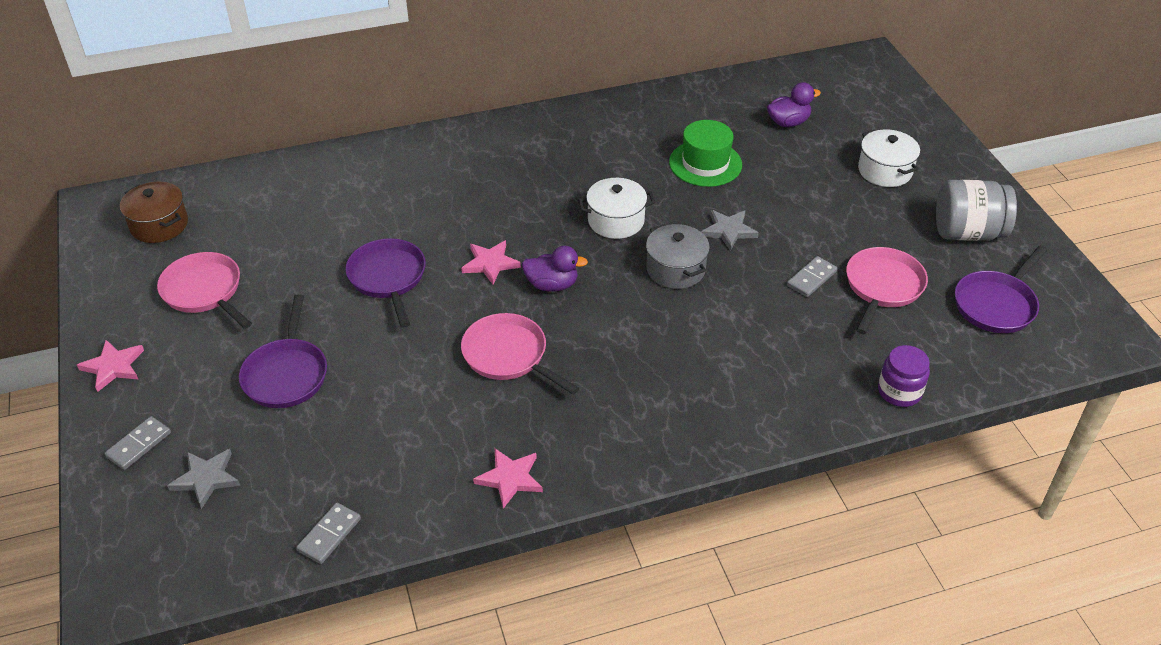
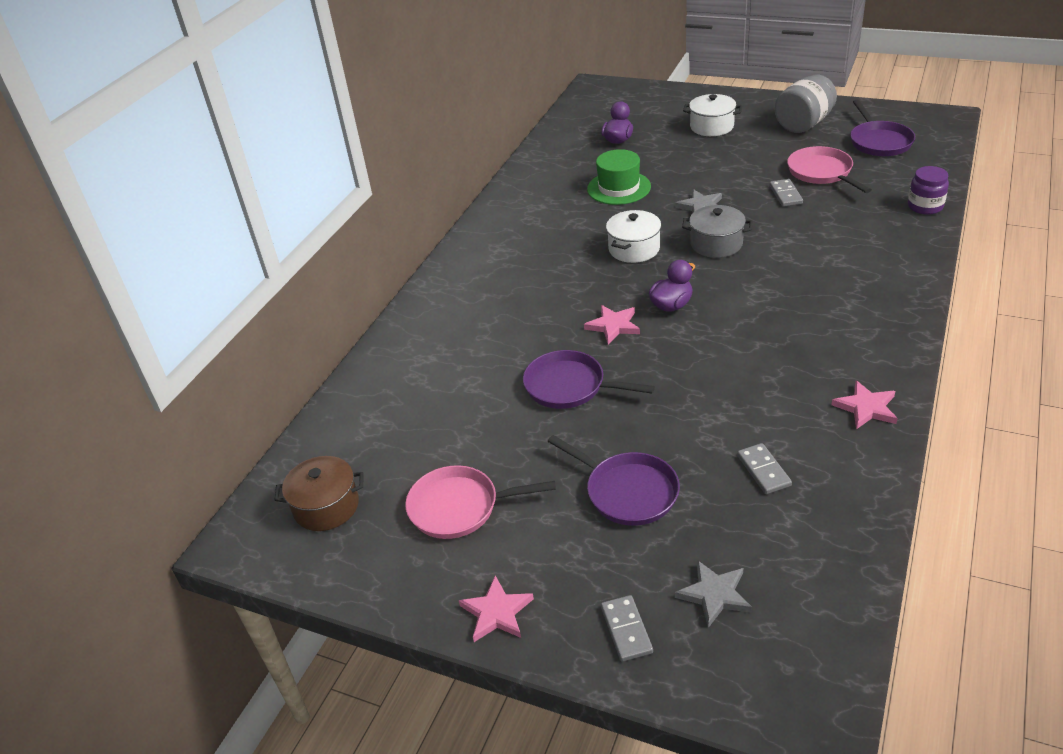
camera: 45 degrees left, 5 degrees down
(329, 535) = (850, 536): grey domino -> grey domino (763, 470)
(509, 356) = (729, 357): pink pan -> none

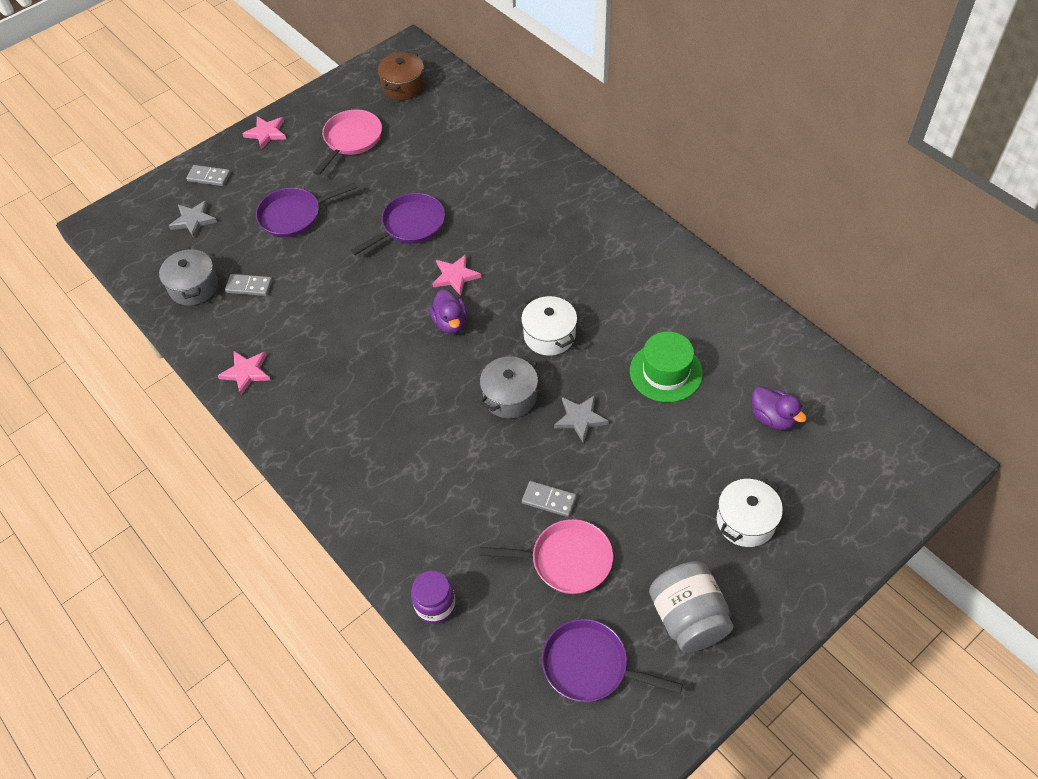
camera: 115 degrees right, 15 degrees up
(812, 522) = (193, 287): none -> grey pot

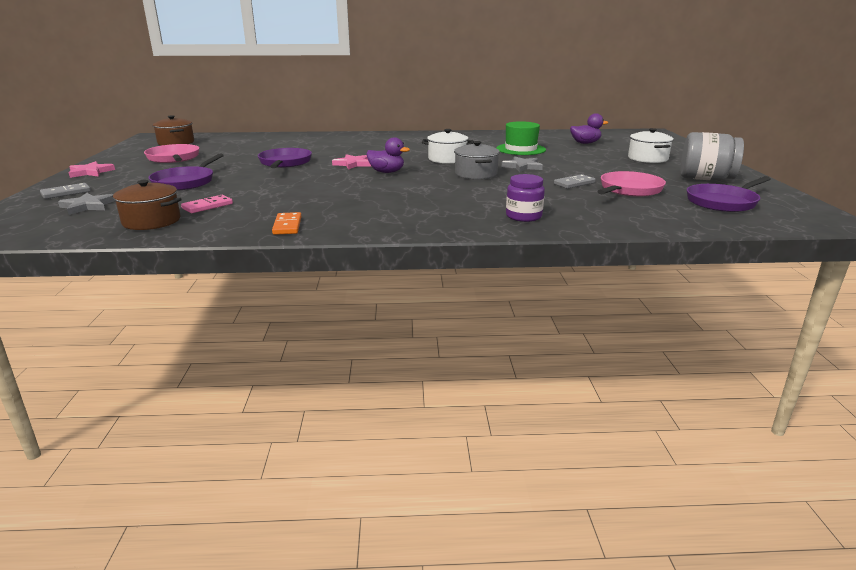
camera: 55 degrees left, 30 degrees down
(193, 287) = (151, 221): grey pot -> brown pot
(246, 372) = (287, 226): pink star -> orange domino
(249, 286) = (207, 206): grey domino -> pink domino
(435, 605) = (625, 225): purple jar -> purple jar (523, 216)

